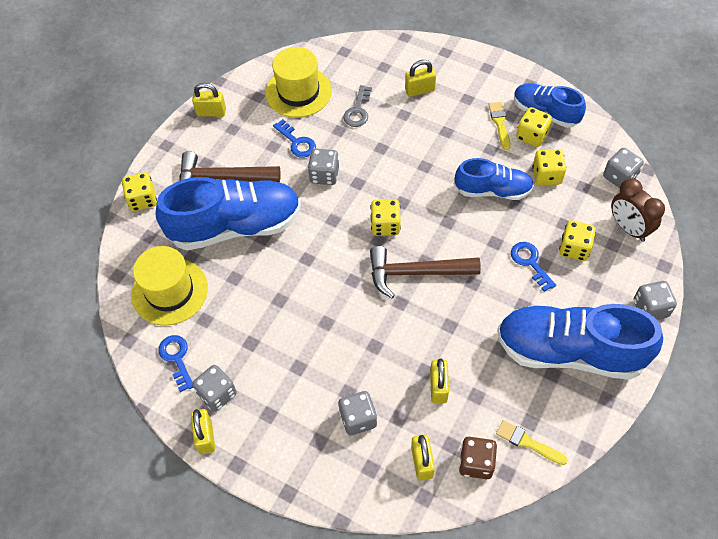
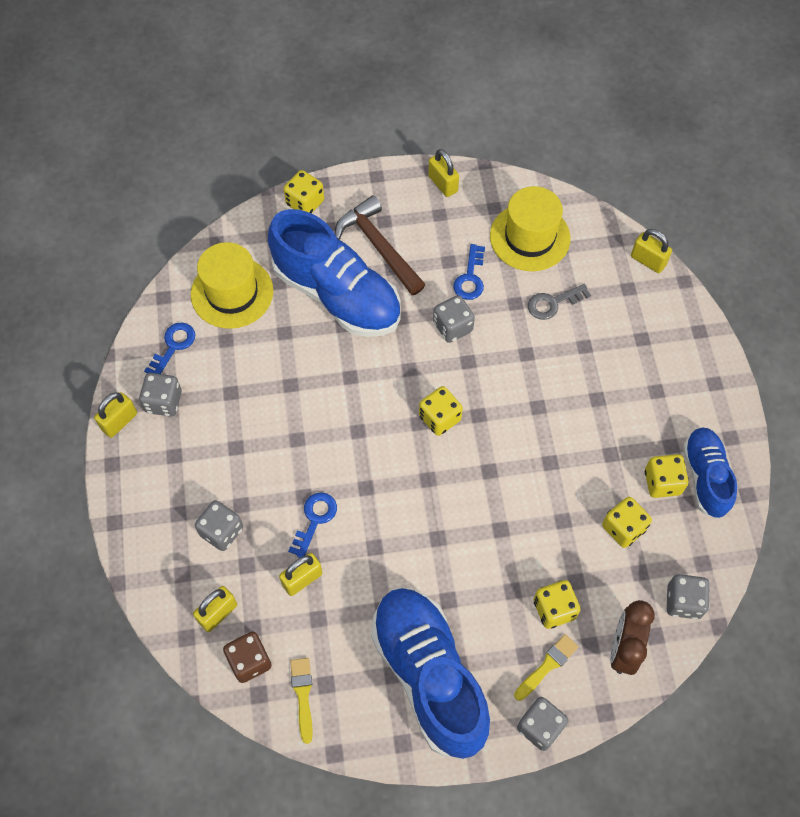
camera: 50 degrees right, 5 degrees up
(415, 273) = (408, 480): brown hammer -> none
(420, 90) = (628, 340): yellow padlock -> yellow padlock (648, 261)
(493, 190) = (561, 488): blue shoe -> none
(500, 124) = (651, 442): yellow brush -> yellow brush (547, 666)
(530, 263) = (503, 577): blue key -> blue key (314, 520)

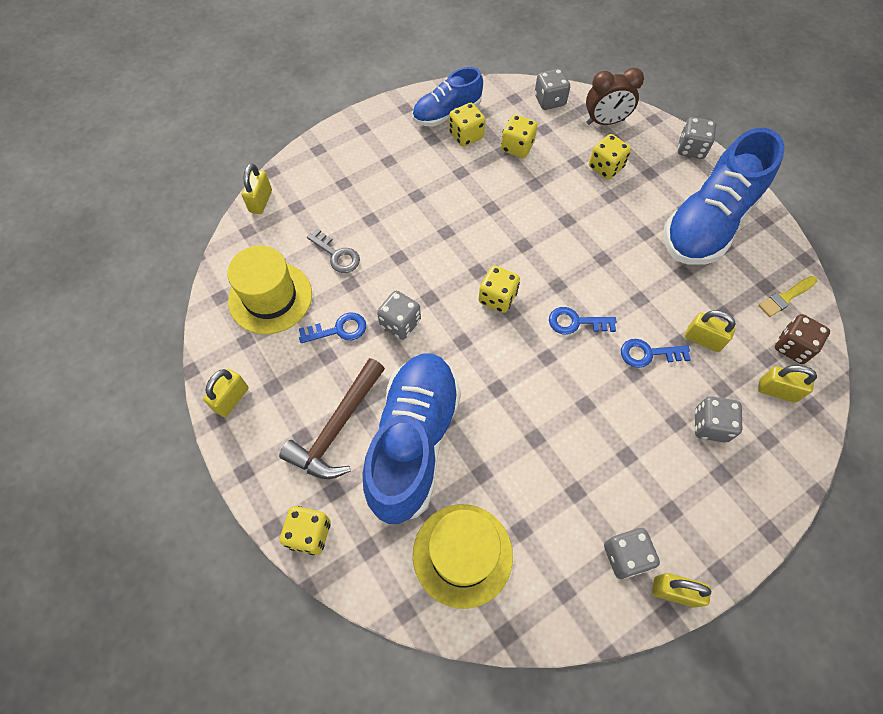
camera: 115 degrees left, 0 degrees up
(173, 346) = (559, 584): blue key -> blue key (576, 322)
(547, 666) = (648, 158): yellow brush -> none

